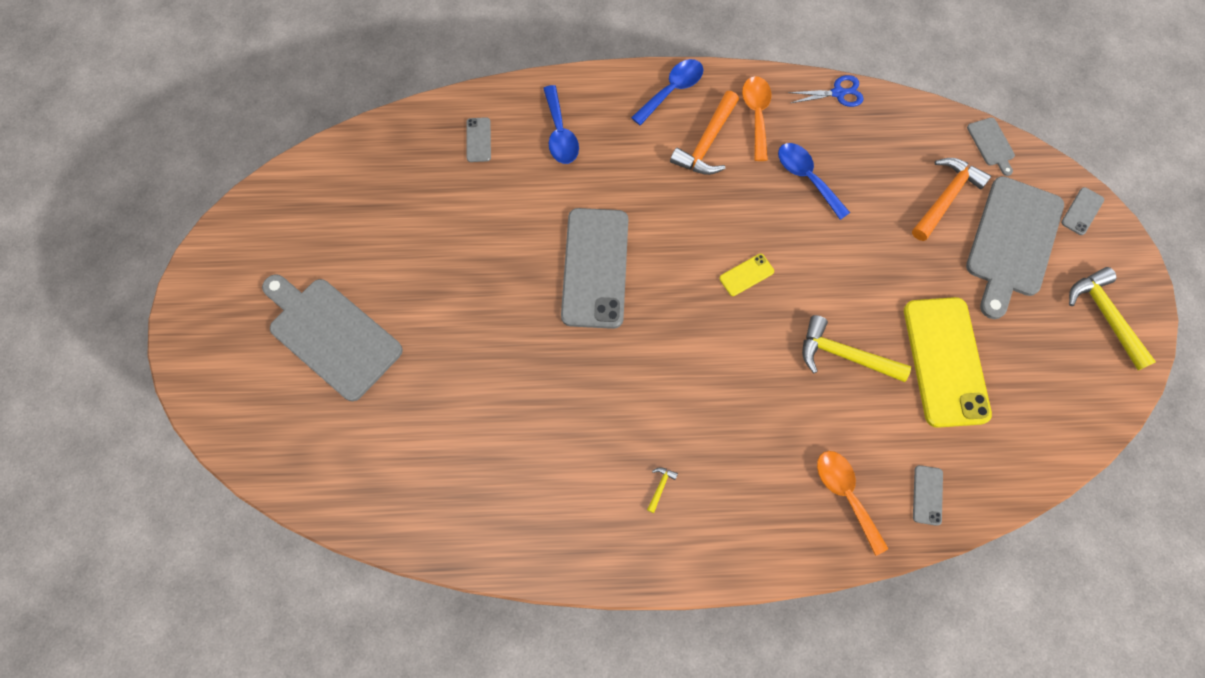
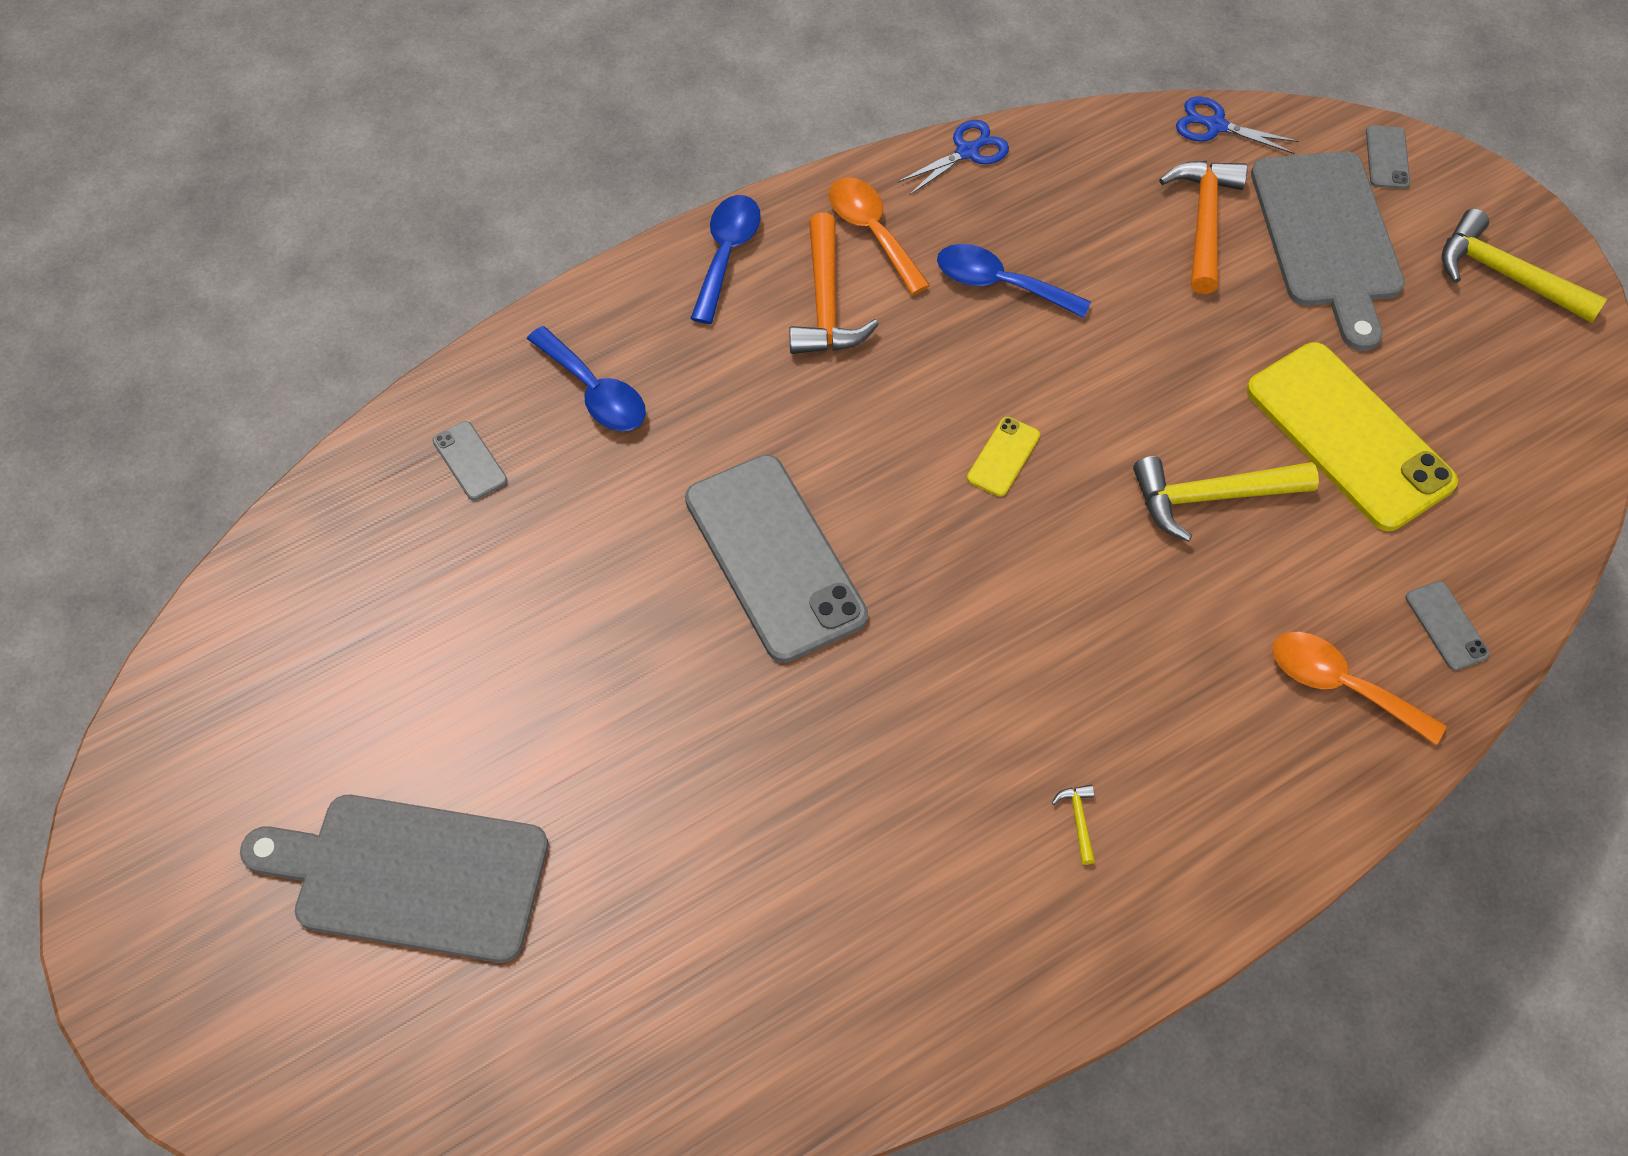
camera: 30 degrees left, 10 degrees down
(991, 144) = (1215, 126): grey cutting board -> blue scissors

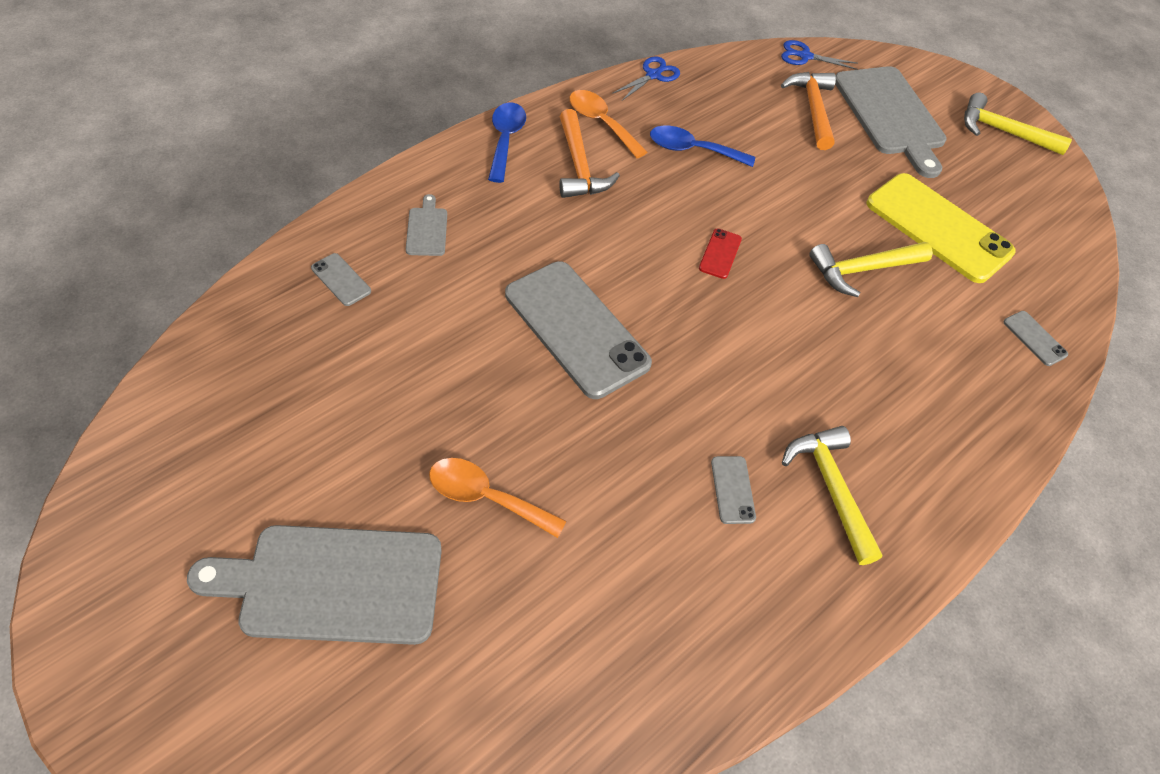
camera: 15 degrees left, 5 degrees down
(595, 392) = (427, 229): blue spoon -> grey cutting board
(1003, 457) = (720, 254): yellow phone -> red phone
(1078, 820) = (831, 488): yellow hammer -> yellow hammer, size x2.41
(1340, 685) = (980, 381): orange spoon -> orange spoon (486, 497)
(1387, 157) = (912, 70): grey phone -> grey phone (732, 490)

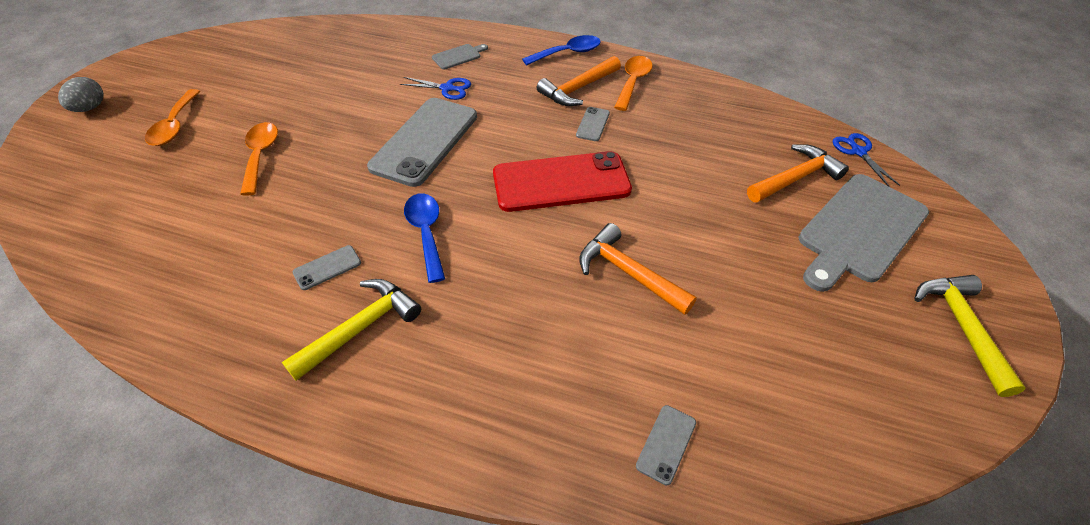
camera: 65 degrees right, 5 degrees down
(179, 698) = (90, 108): none -> grey egg
(333, 583) = (175, 126): grey cutting board -> orange spoon
(341, 280) = (392, 45): grey phone -> grey phone (593, 124)
(653, 75) = (715, 86): blue scissors -> blue scissors (447, 88)
(692, 150) = (658, 131): blue spoon -> blue spoon (426, 233)
(720, 254) = (561, 182): red phone -> red phone, size x2.42
(862, 270) = (628, 272): yellow hammer -> orange hammer
(938, 228) = (743, 312): yellow phone -> none

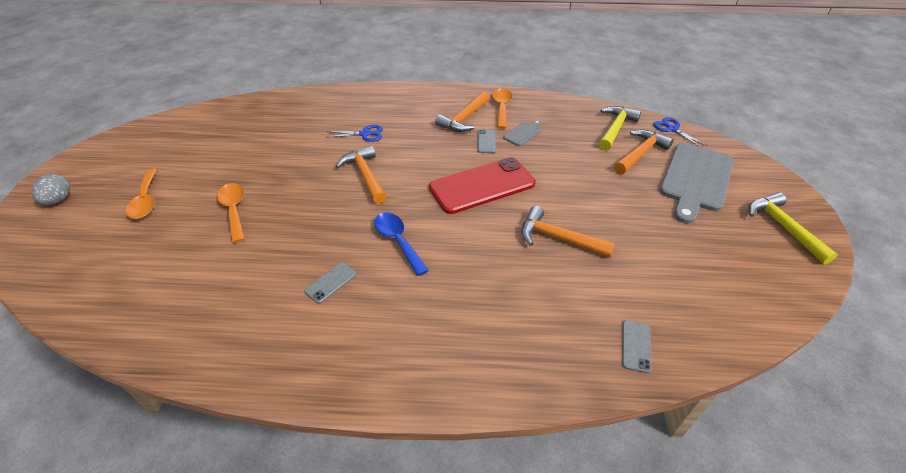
camera: 15 degrees left, 5 degrees down
(361, 328) = (379, 320): yellow hammer -> yellow hammer (615, 128)
(425, 141) = (365, 175): grey phone -> orange hammer
(458, 56) = (362, 109): grey cutting board -> grey cutting board (523, 133)
(568, 53) = (445, 95): blue spoon -> none

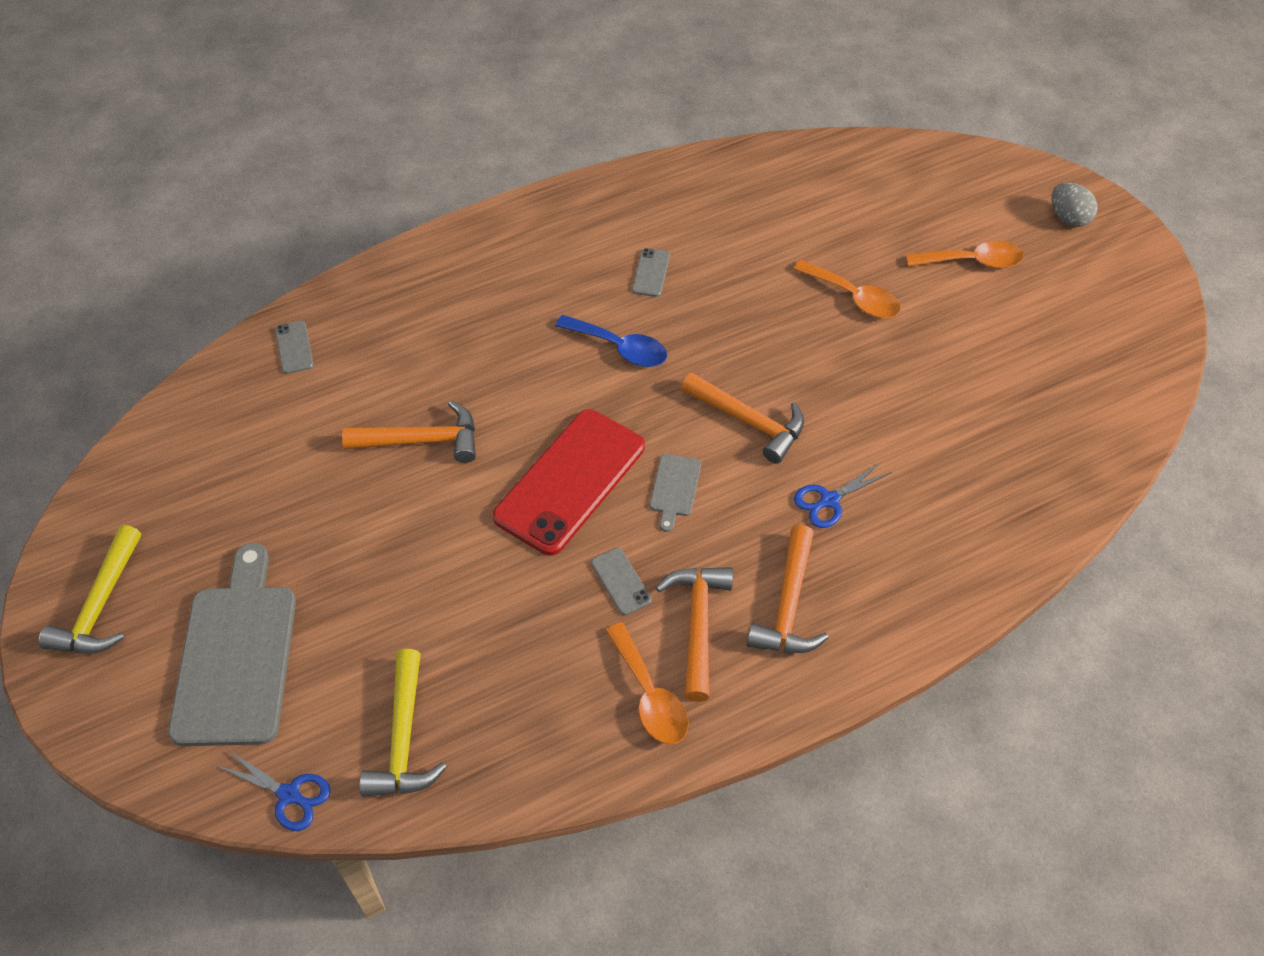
camera: 150 degrees right, 10 degrees up
(146, 200) = (972, 261): orange spoon -> orange spoon turned 135 degrees clockwise
(523, 133) = (570, 635): grey cutting board -> grey cutting board (674, 488)
(640, 153) = (341, 682): orange hammer -> orange hammer (788, 605)
(783, 227) = (100, 606): yellow hammer -> yellow hammer turned 60 degrees clockwise

